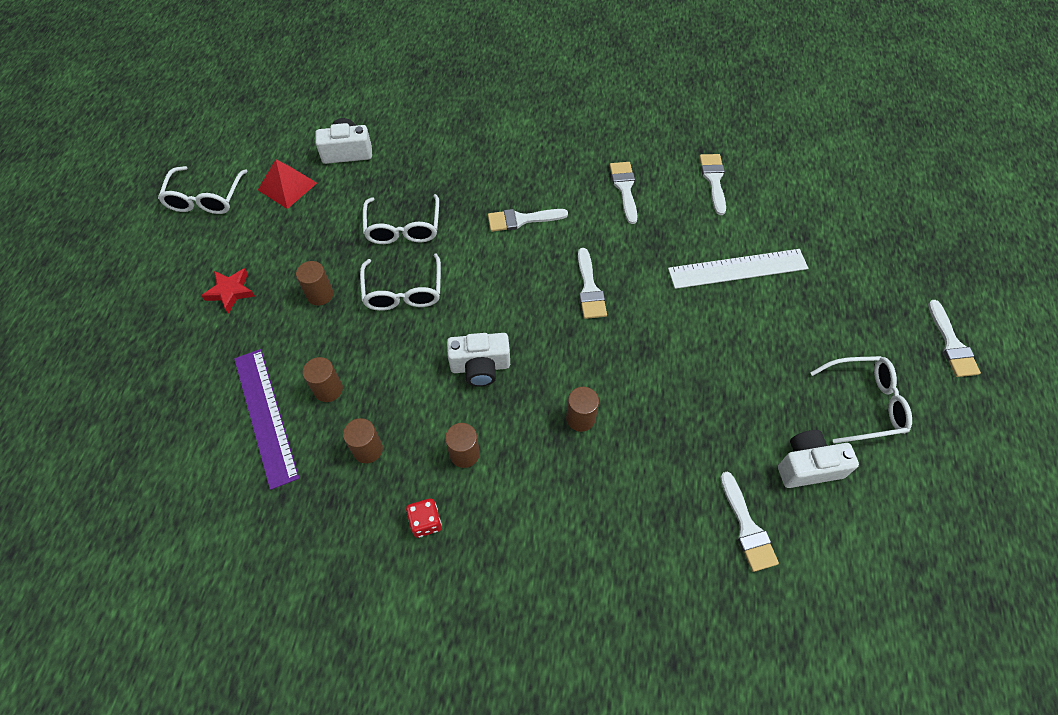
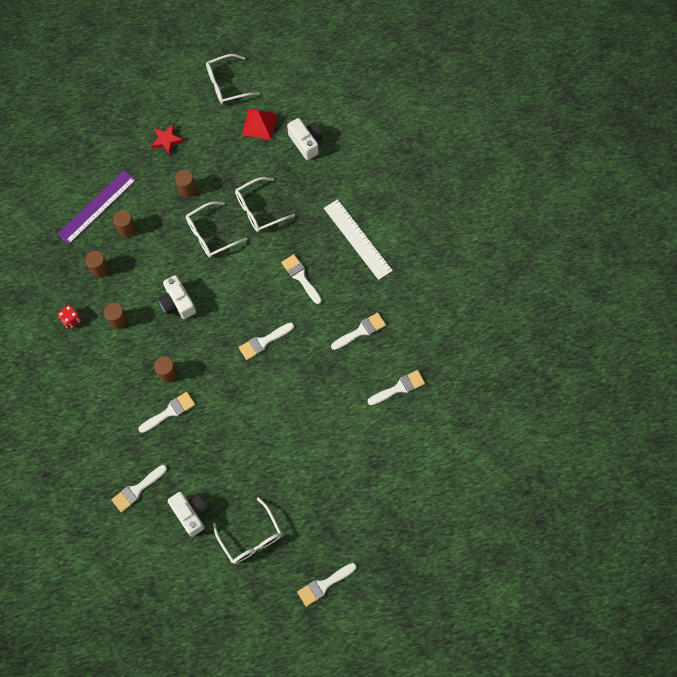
camera: 65 degrees right, 10 degrees up
(640, 437) = (170, 412): none -> white brush
(737, 269) = (324, 429): white ruler -> white ruler (357, 239)

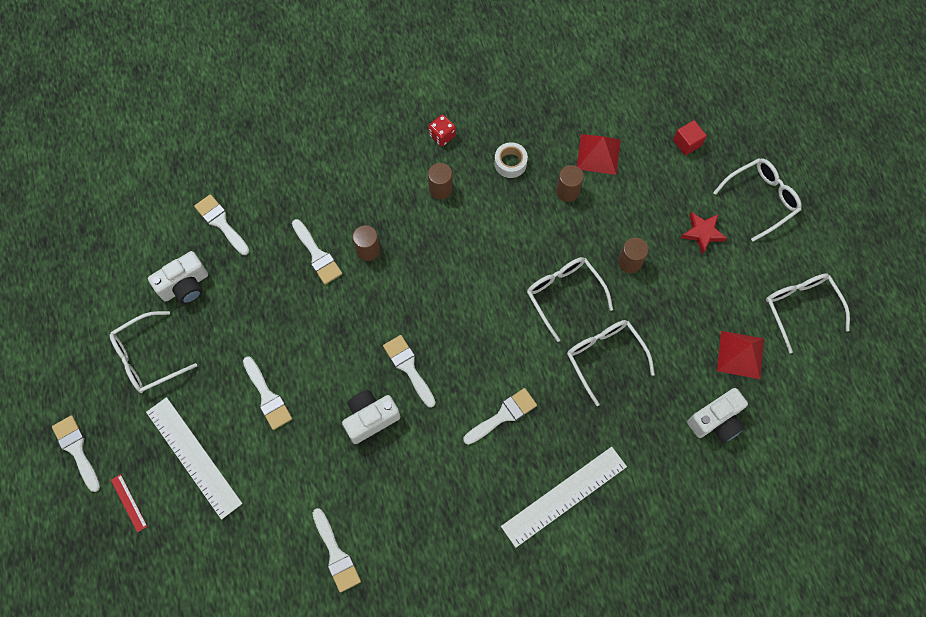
camera: 90 degrees right, 0 degrees up
(92, 145) = (687, 143): none -> red cube
(97, 206) = (598, 154): purple ruler -> red pyramid
(100, 269) = (510, 163): brown cylinder -> white tape
(142, 100) = (761, 199): none -> white glasses
(177, 303) = (464, 257): white camera -> white camera (370, 418)
(330, 494) = (194, 457): none -> white ruler
(361, 331) = (422, 500): white brush -> white brush (267, 396)
(364, 539) = (128, 503): none -> red ruler

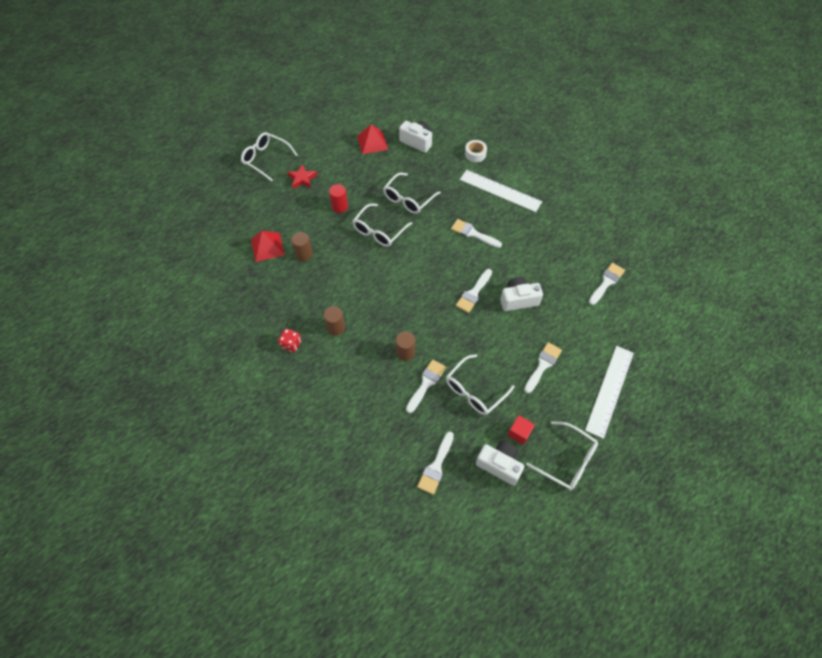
camera: 115 degrees left, 10 degrees down
(77, 449) = (658, 472): white brush -> none
(128, 503) = (664, 415): red ruler -> none
(370, 418) = (518, 300): white camera -> white camera turned 135 degrees clockwise
(510, 163) = (296, 293): white tape -> white tape (475, 154)
(629, 262) = (340, 206): brown cylinder -> red cylinder
(687, 143) = (239, 204): red cube -> red cube (519, 433)
(800, 307) = (330, 126): white glasses -> white glasses (474, 391)

